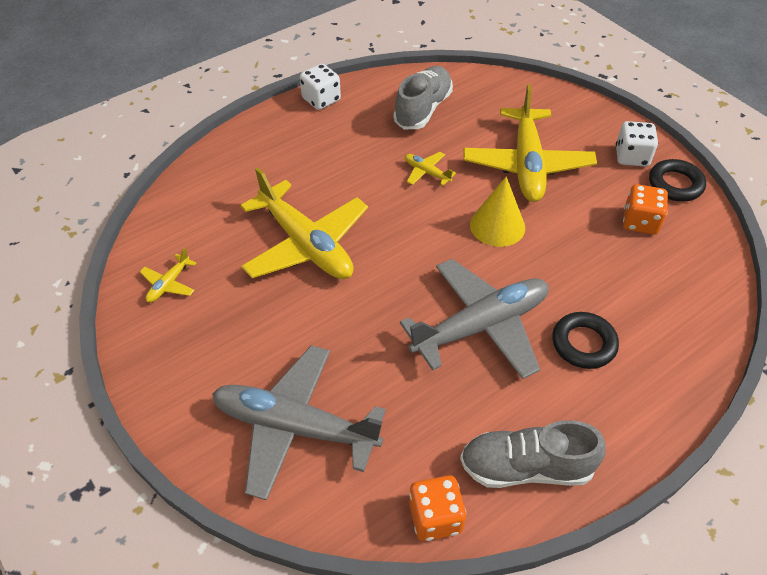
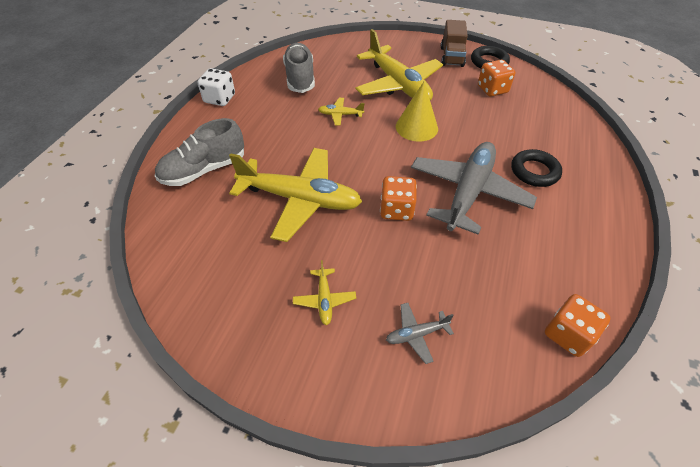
camera: 35 degrees left, 0 degrees up
(169, 284) = (213, 285): yellow plane -> yellow plane (324, 300)
(294, 427) = (416, 334): grey plane -> grey plane, size x0.42
(388, 304) = (396, 210): none -> orange dice
(526, 467) = (582, 265): grey shoe -> grey shoe (204, 170)
(631, 157) = (452, 57): white dice -> brown truck

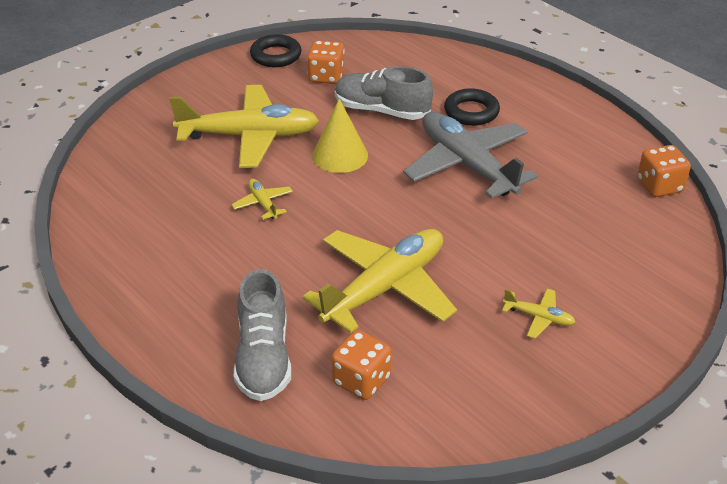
camera: 60 degrees left, 10 degrees down
(219, 99) = (119, 301): white dice -> none
(300, 78) = (149, 210): grey shoe -> grey shoe (381, 111)
(340, 115) = (263, 203): yellow plane -> yellow plane turned 120 degrees clockwise
(396, 210) = (455, 222): orange dice -> orange dice (361, 380)
(416, 334) = (613, 271): grey plane -> none
(452, 57) = (237, 75): brown truck -> none

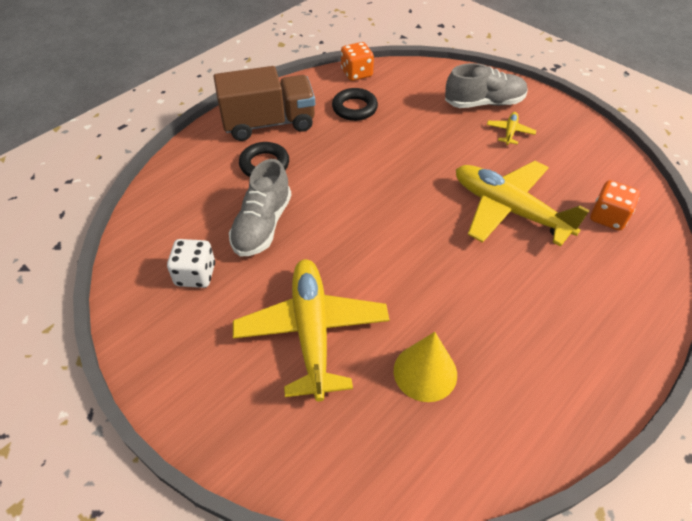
camera: 95 degrees left, 10 degrees up
(263, 203) = (423, 304): yellow plane -> none
(263, 358) = (614, 277): grey shoe -> grey shoe (484, 103)
(276, 55) = (143, 328): black ring -> black ring (354, 108)
(326, 76) = (195, 275): orange dice -> white dice
(340, 155) = (339, 251): yellow cone -> yellow cone (425, 372)
(467, 165) = (343, 166): grey plane -> none
(543, 115) = (269, 123): none -> brown truck

